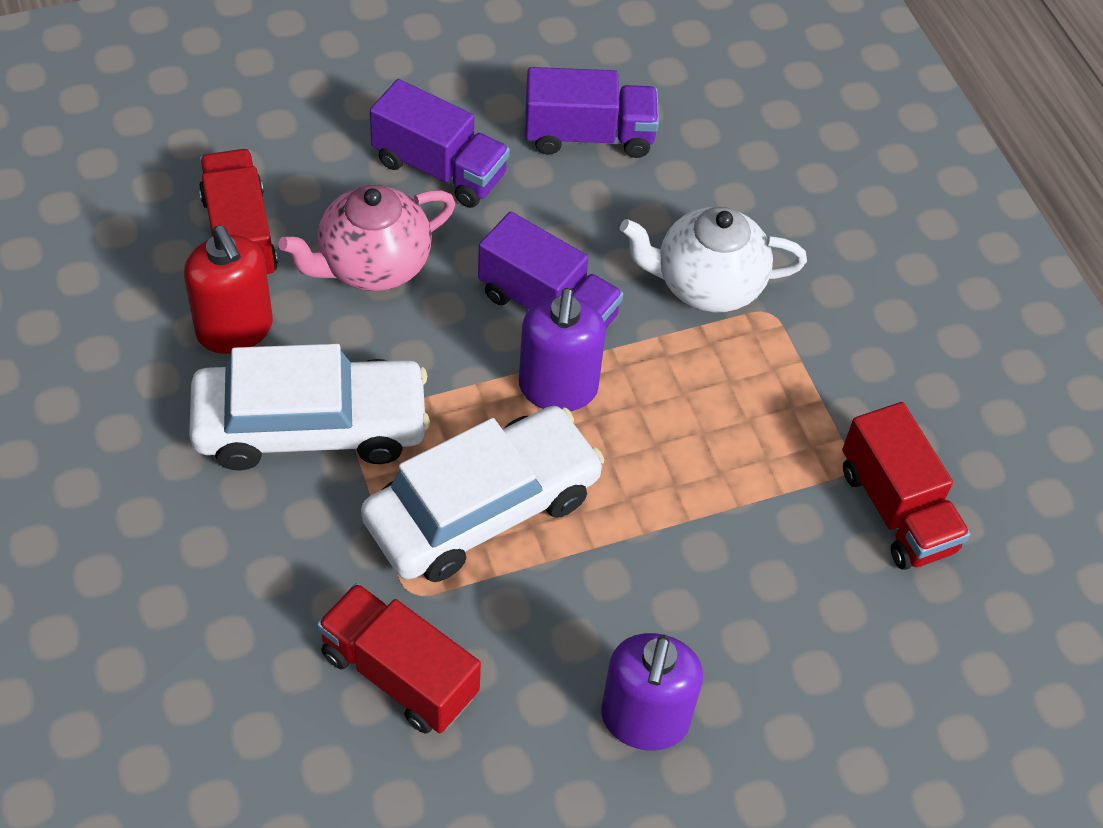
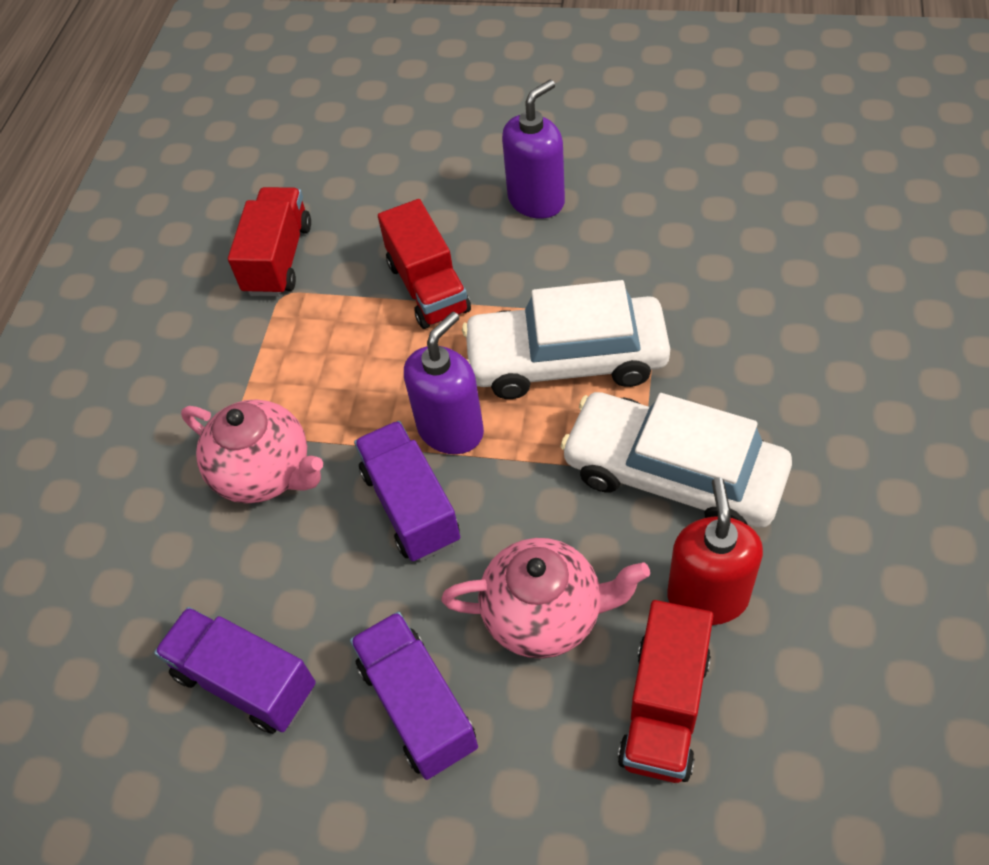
camera: 140 degrees left, 0 degrees up
(399, 674) = (684, 274): red truck -> red truck (428, 287)
(707, 284) = (265, 473): white teapot -> pink teapot

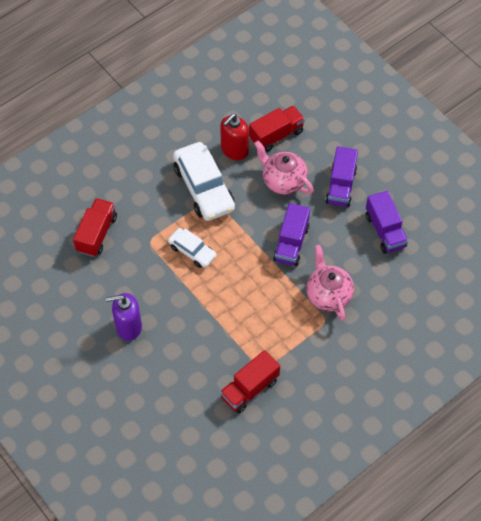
camera: 145 degrees left, 5 degrees up
(428, 287) = (207, 322): red truck -> red truck (97, 234)
(451, 430) = (254, 258): purple soap dispenser -> none
(566, 360) = (192, 251): white car -> white car, size x0.56

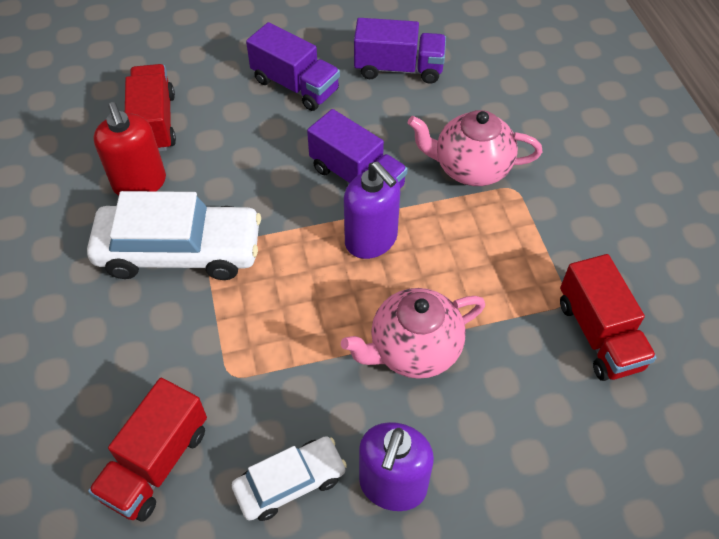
camera: 65 degrees left, 5 degrees down
(97, 234) = (156, 463): red truck -> red truck turned 105 degrees counterclockwise
(192, 251) = (291, 316): white car -> white car (290, 483)
(254, 266) = (371, 240): none -> purple soap dispenser
(283, 181) = (240, 145): pink teapot -> pink teapot (413, 350)

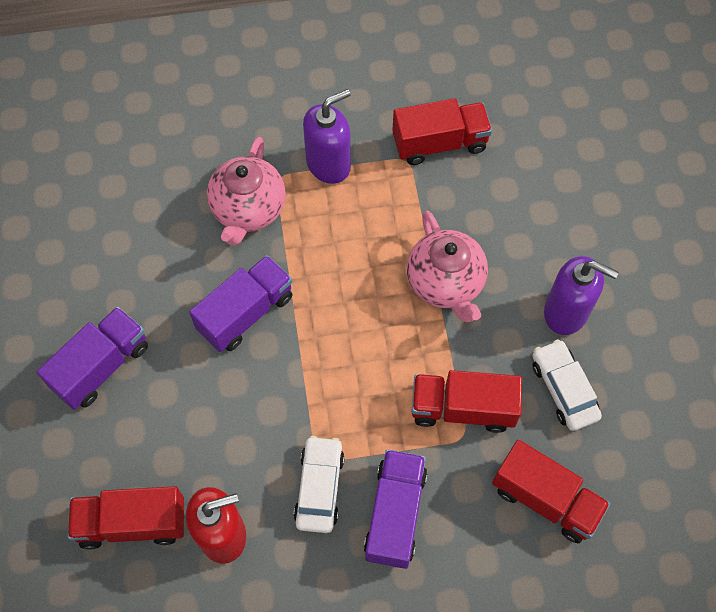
camera: 85 degrees left, 10 degrees up
(179, 251) = (319, 487): white car -> white car, size x0.56
(263, 373) = (462, 408): none -> red truck
(371, 240) = (325, 306): purple soap dispenser -> purple soap dispenser (328, 164)
(398, 68) = (96, 258): purple truck -> purple truck (395, 514)

